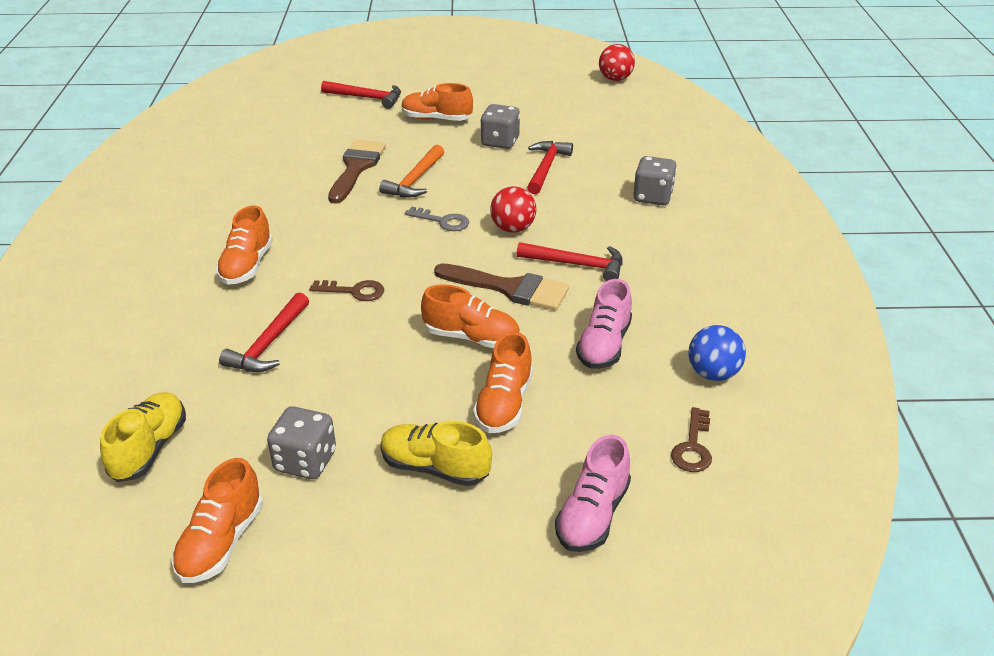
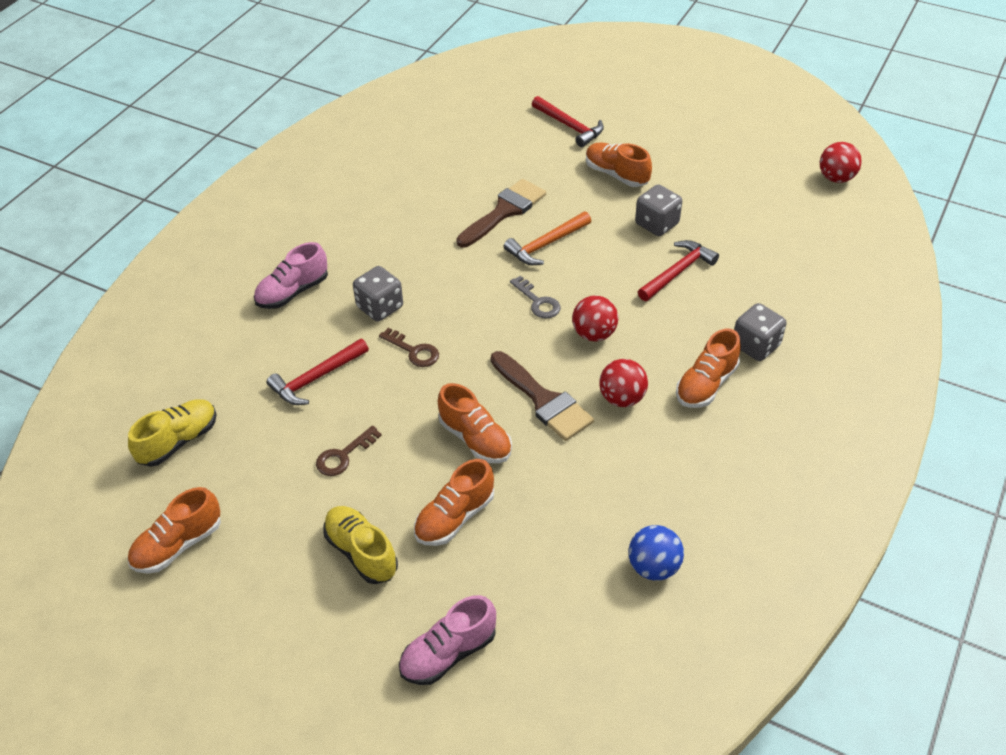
camera: 30 degrees right, 10 degrees up
(247, 266) = (348, 290): orange shoe -> orange shoe (706, 384)
(305, 461) = (274, 502): grey dice -> grey dice (380, 307)
(577, 265) = (622, 398): red hammer -> red ball
(604, 345) = (580, 495): pink shoe -> pink shoe (292, 292)
(693, 447) = (577, 631): brown key -> brown key (343, 456)

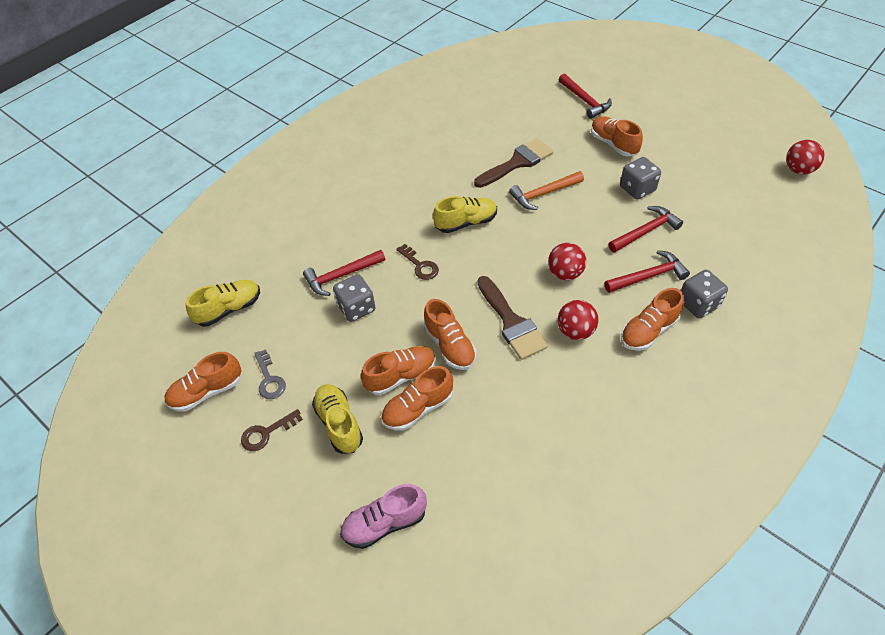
camera: 15 degrees right, 5 degrees up
(292, 292) = (341, 205): pink shoe -> none
(343, 456) = (346, 342): brown key -> brown key (266, 433)
(380, 307) = (403, 226): grey dice -> grey dice (356, 308)
(424, 484) = (401, 376): none -> orange shoe
(458, 292) = (466, 223): none -> yellow shoe
(538, 302) = (526, 240): grey key -> grey key (269, 379)
(653, 567) = (568, 482): blue ball -> none
(692, 323) = (648, 276): none -> red hammer

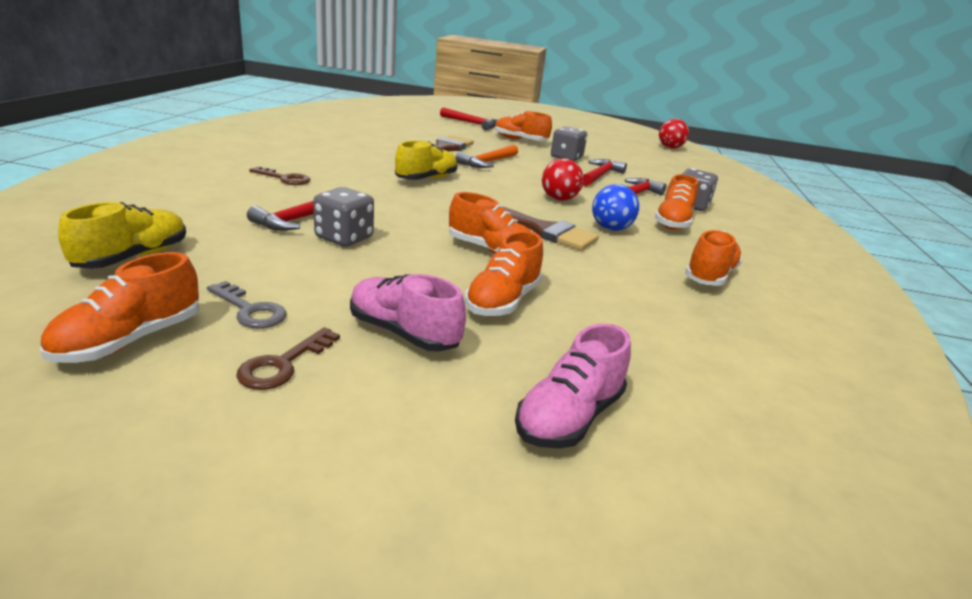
camera: 35 degrees left, 25 degrees down
(339, 424) = (403, 333): yellow shoe -> pink shoe
(401, 376) = (454, 280): orange shoe -> orange shoe (709, 276)
(420, 265) = (400, 205): brown key -> brown key (285, 178)
(575, 331) = (610, 229): red ball -> blue ball

